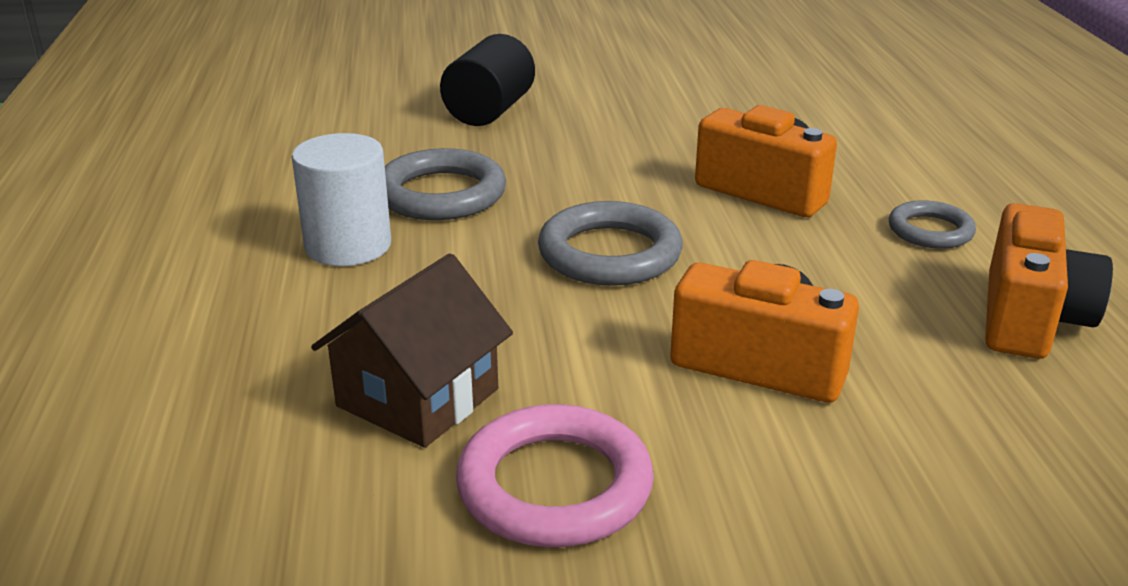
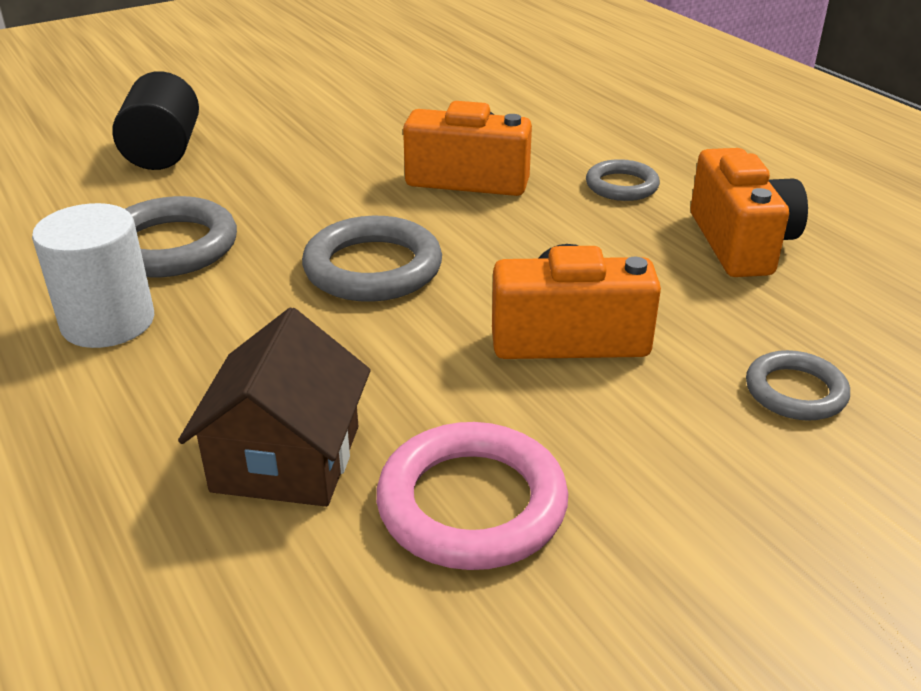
camera: 25 degrees left, 5 degrees up
(979, 483) = (795, 391): none -> grey ring

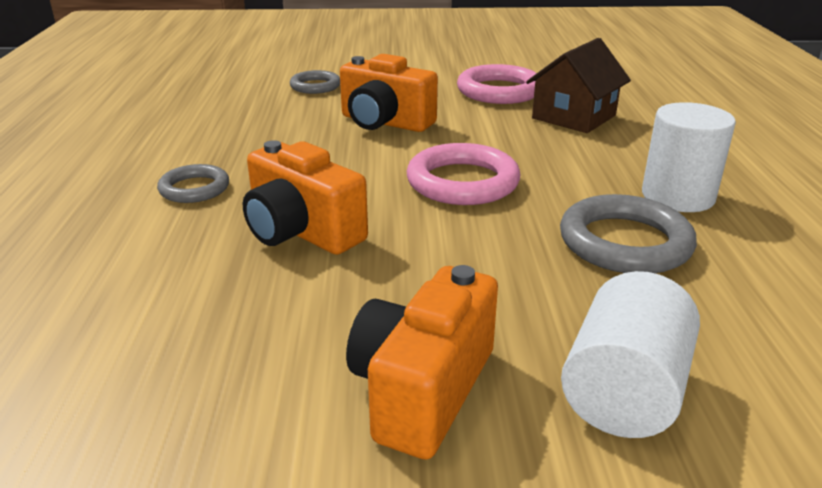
camera: 150 degrees left, 5 degrees down
(163, 152) = (624, 392): black cylinder -> white cylinder
(373, 268) = (462, 182): grey ring -> pink ring
(741, 243) = (205, 135): orange camera -> orange camera (422, 390)

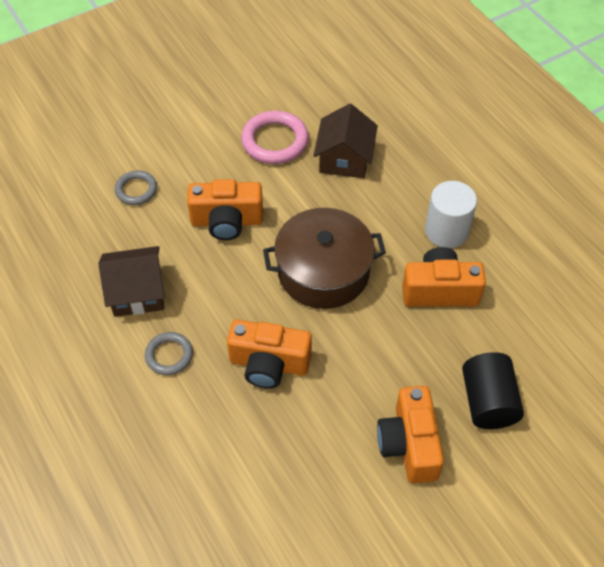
camera: 30 degrees left, 25 degrees up
(226, 140) = (137, 292): none -> brown house
(462, 182) = (323, 271): pink ring -> brown pot
(624, 392) = (487, 402): white cylinder -> black cylinder
(625, 242) = (439, 290): grey ring -> orange camera

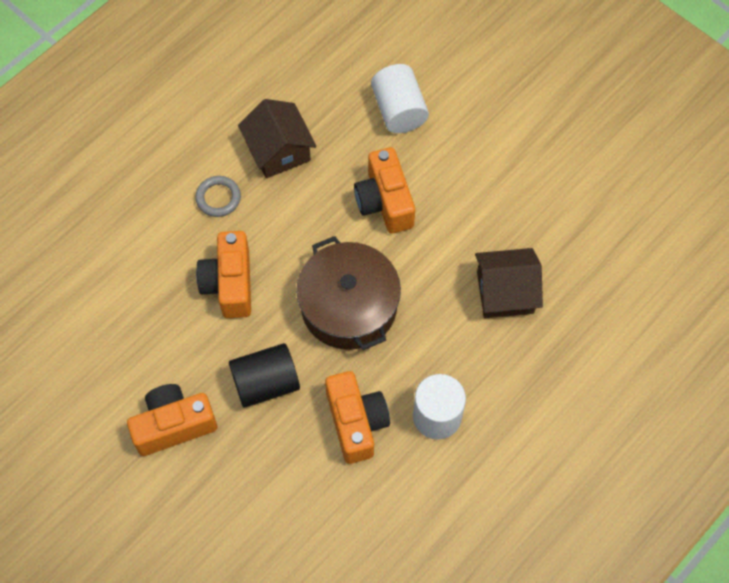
camera: 75 degrees right, 10 degrees up
(136, 190) = (399, 110): grey ring -> white cylinder
(275, 141) = (507, 217): pink ring -> none
(487, 402) = (236, 490): black cylinder -> black cylinder (266, 383)

